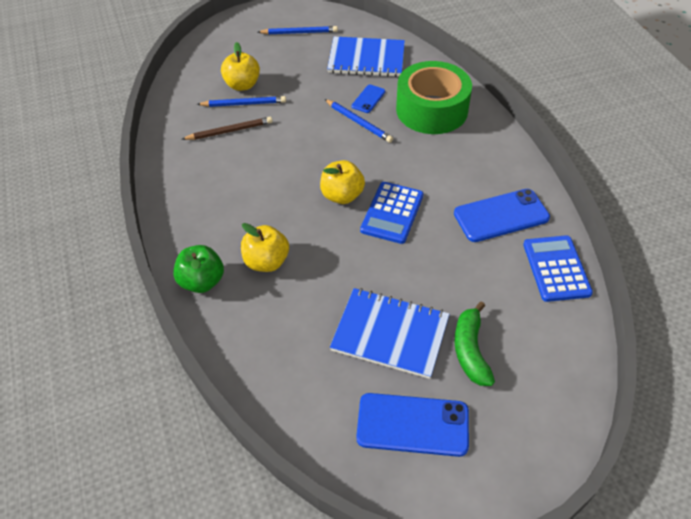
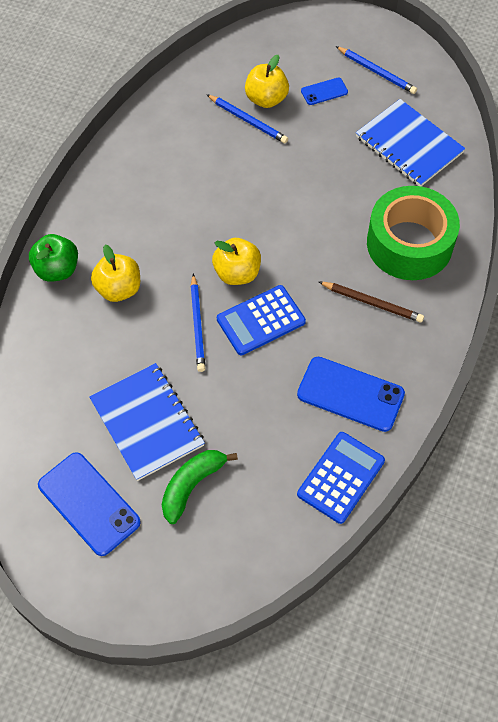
camera: 40 degrees right, 10 degrees up
(229, 131) = (209, 141): brown pencil -> brown pencil (372, 303)
(358, 122) = (327, 210): blue pencil -> blue pencil (197, 325)
(368, 99) = (363, 191): blue phone -> blue phone (324, 91)

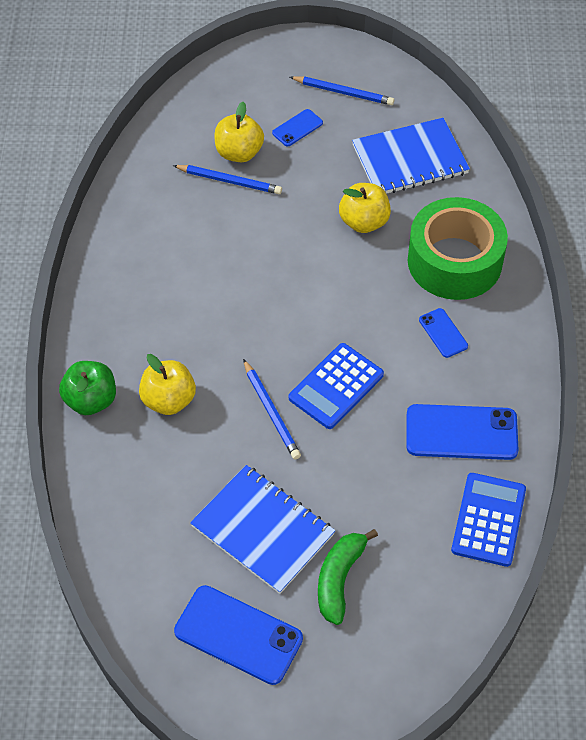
camera: 20 degrees left, 5 degrees down
(237, 273) = (289, 345): yellow apple -> yellow apple (364, 222)
(372, 303) = (443, 333): brown pencil -> blue phone
(409, 145) = (410, 159): blue notebook -> blue notebook turned 45 degrees counterclockwise

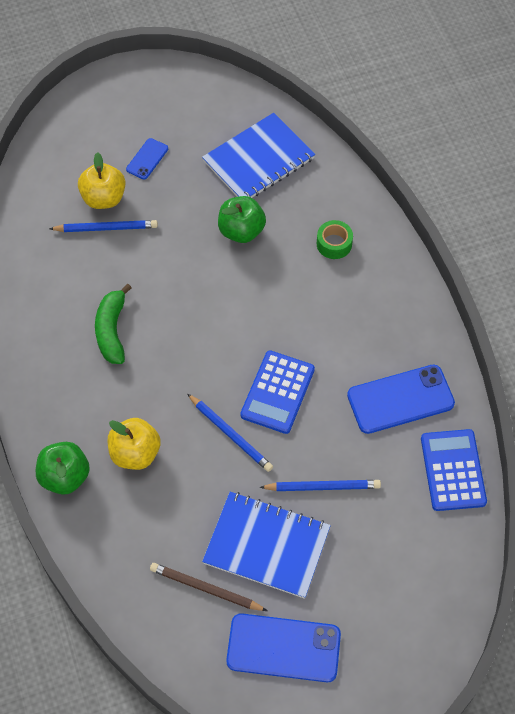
camera: 20 degrees left, 5 degrees up
(184, 551) = (206, 588): none -> brown pencil
(339, 579) = (349, 567): green banana -> green banana (112, 331)
(343, 92) = (175, 113): blue pencil -> blue pencil (322, 487)
(364, 222) = (241, 231): yellow apple -> green apple
(443, 333) = (350, 313): blue phone -> none
(454, 261) = (334, 244): green tape -> green tape, size x0.41

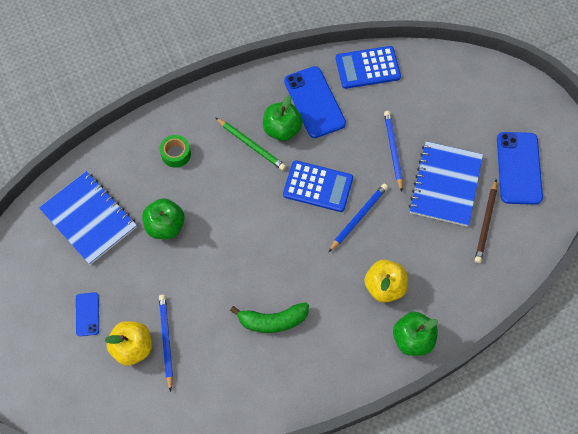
camera: 95 degrees left, 5 degrees up
(147, 159) = (87, 314): blue phone -> blue phone turned 60 degrees clockwise
(341, 323) = (251, 145): none -> green pencil
(361, 359) = (282, 129): none -> green apple

